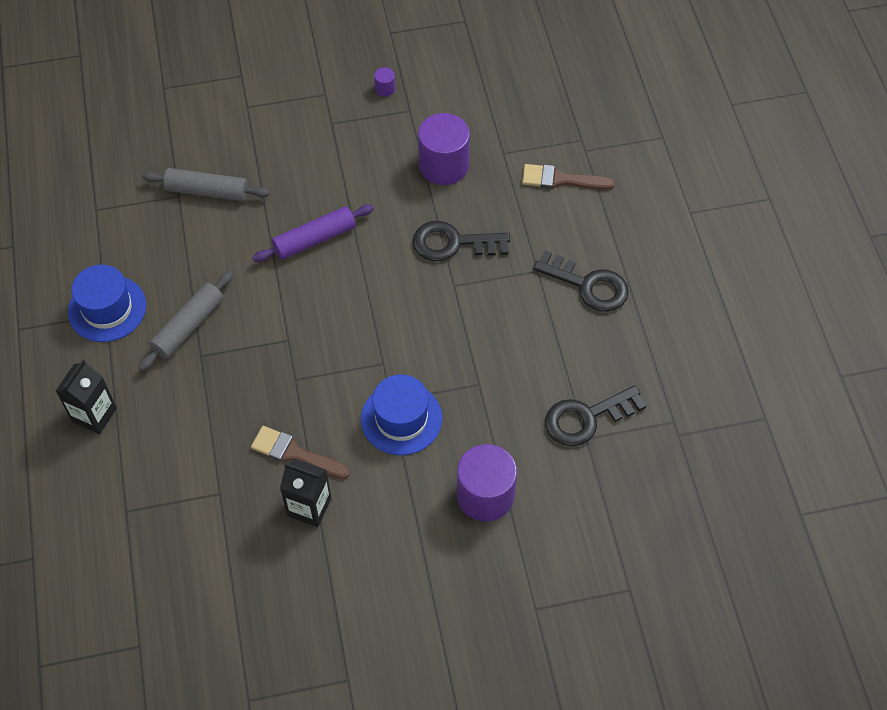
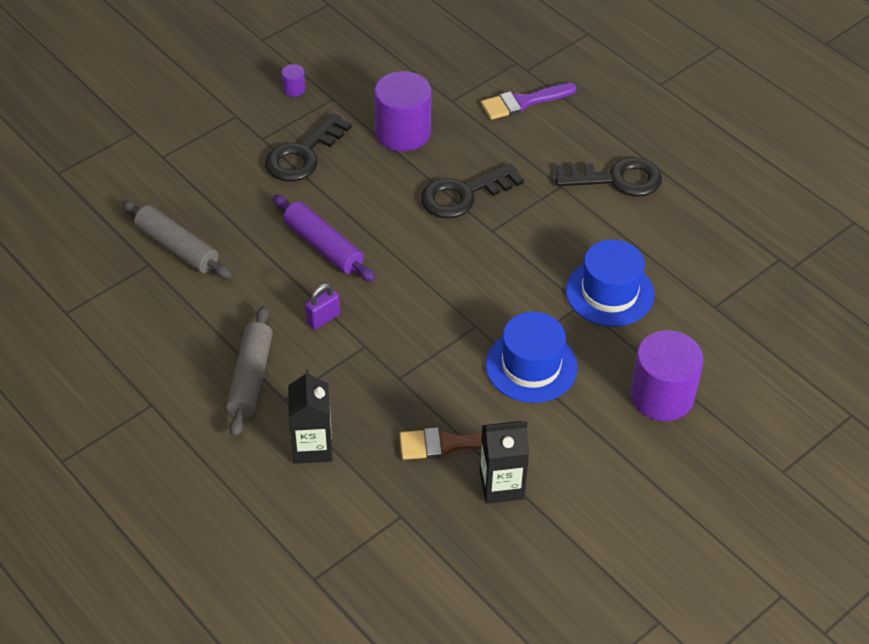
camera: 30 degrees left, 10 degrees down
(94, 415) = (210, 504): black carton -> black carton (312, 447)
(107, 308) = (149, 399): blue hat -> blue hat (609, 292)
(207, 191) = (177, 247): grey rolling pin -> grey rolling pin turned 60 degrees clockwise
(273, 302) = (323, 318): none -> purple padlock
(314, 239) = (323, 246): purple rolling pin -> purple rolling pin turned 75 degrees counterclockwise
(561, 180) = (523, 102): brown brush -> purple brush
(586, 418) = (701, 289): black key -> black key (303, 155)

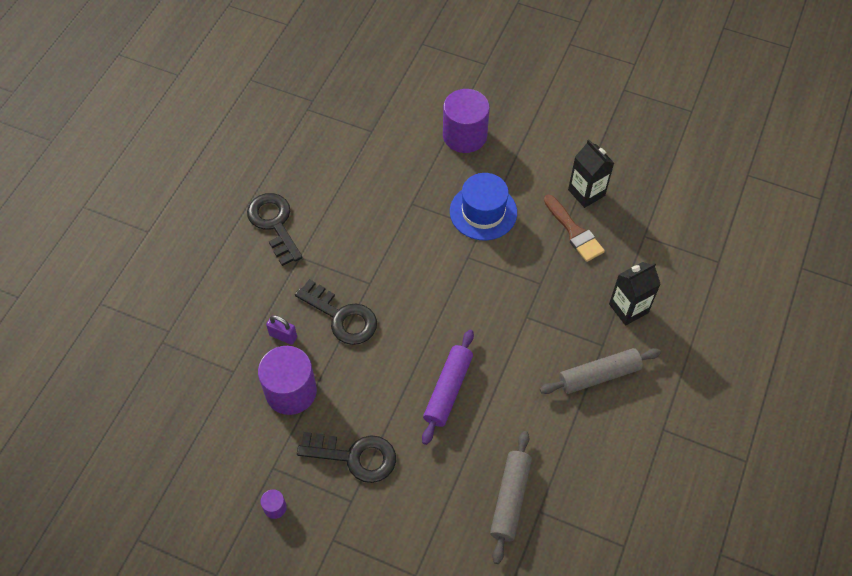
camera: 115 degrees left, 10 degrees up
(323, 318) = (518, 355): purple padlock -> purple padlock (283, 336)
(523, 102) = (212, 317): purple brush -> none
(609, 292) = (391, 191): blue hat -> none

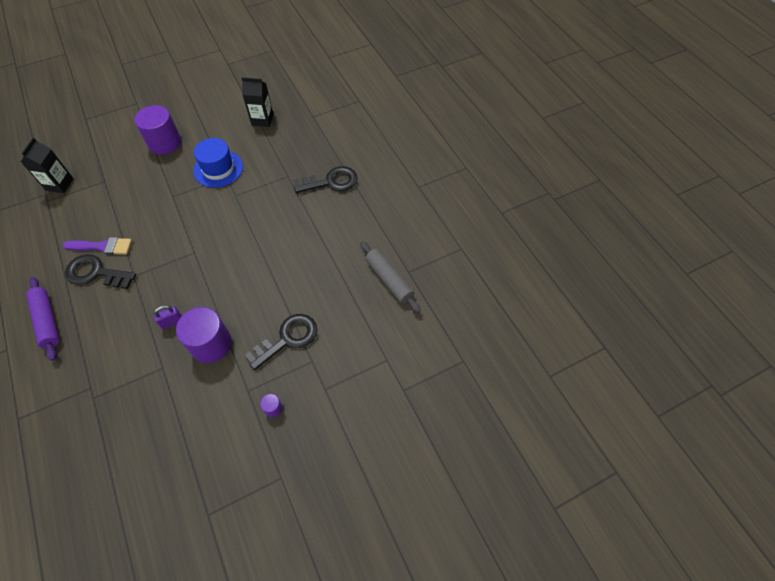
camera: 50 degrees left, 0 degrees up
(304, 202) = (102, 246): none -> purple brush
(342, 317) = (197, 282): black key -> black key (331, 182)
(448, 390) = (299, 262): purple rolling pin -> purple rolling pin (47, 321)
(574, 232) = (277, 140): brown brush -> none
(599, 375) = (364, 190): grey rolling pin -> none
(628, 308) = (342, 151): black carton -> black carton (59, 184)

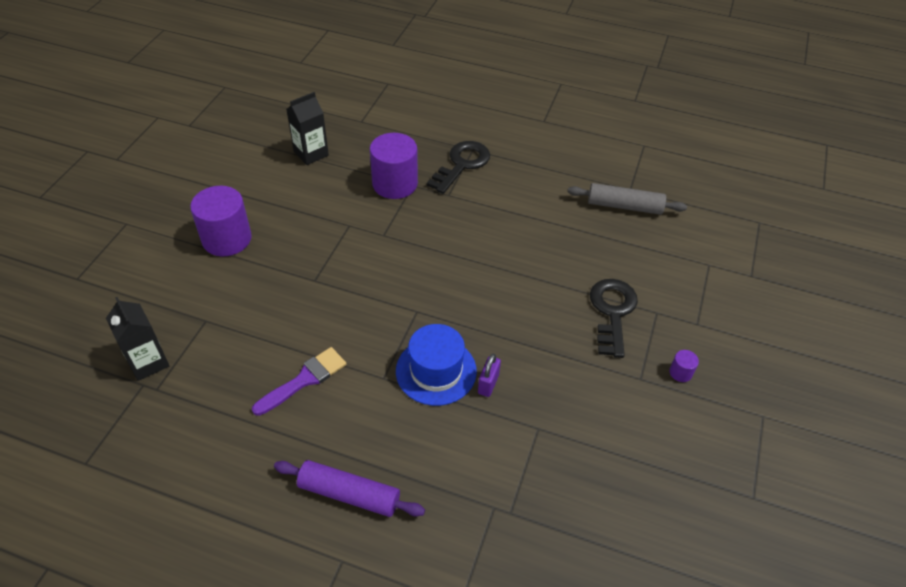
camera: 45 degrees left, 10 degrees down
(95, 273) = (335, 408): black key -> none
(211, 344) = (553, 370): purple cylinder -> purple cylinder (395, 184)
(218, 169) = (329, 224): blue hat -> blue hat (436, 371)

